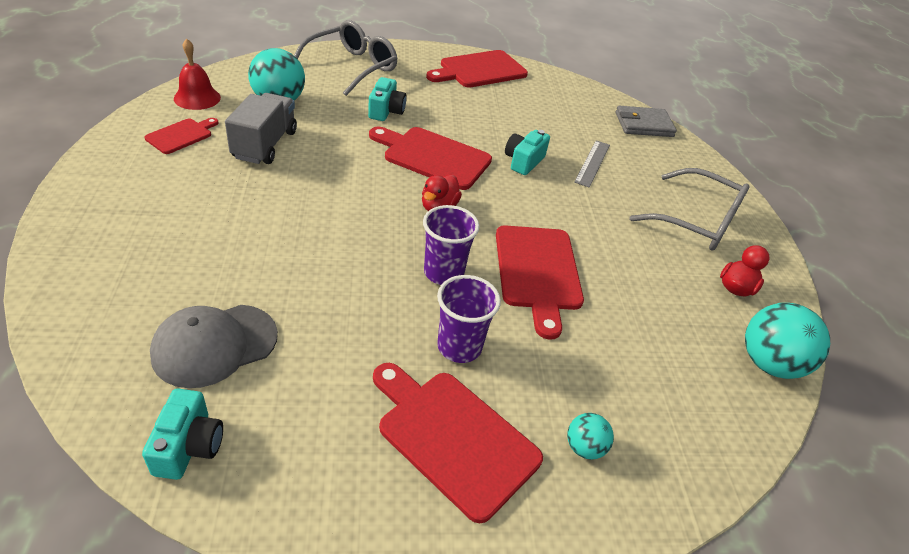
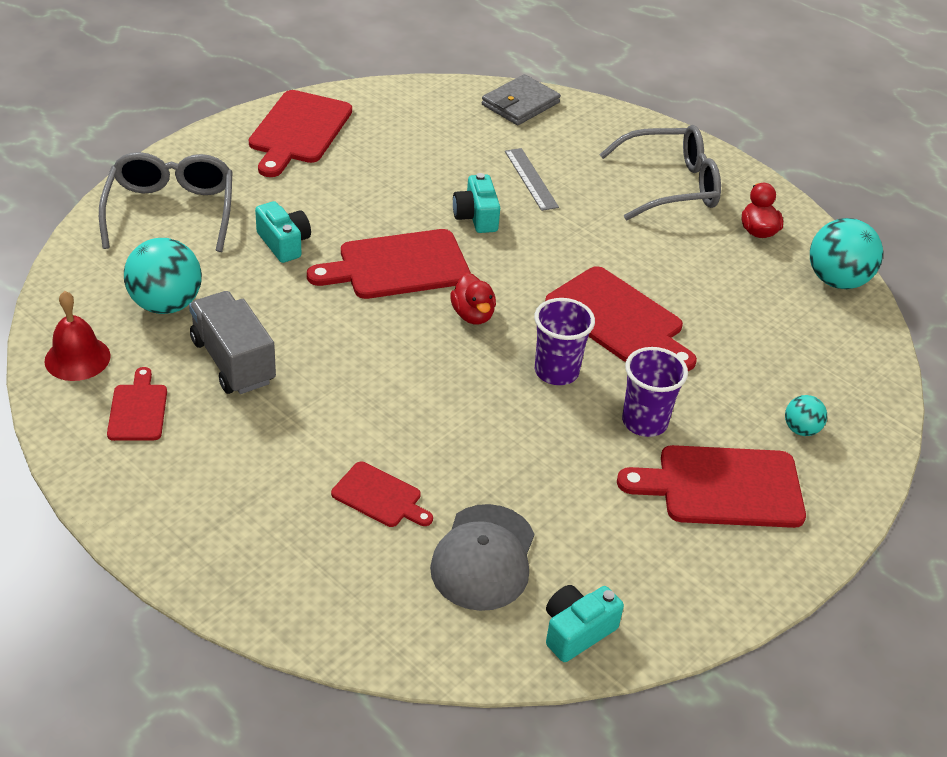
camera: 40 degrees left, 0 degrees up
(189, 446) = (577, 631): turquoise camera -> turquoise camera turned 90 degrees counterclockwise
(219, 262) = (380, 496): none -> red cutting board

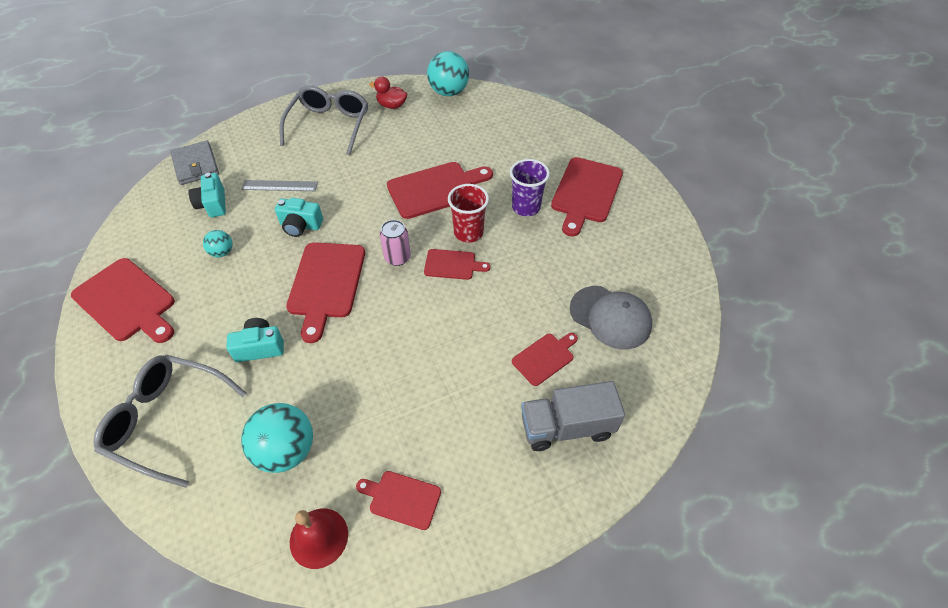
camera: 65 degrees left, 10 degrees up
(233, 361) = (377, 415): grey truck -> grey truck (566, 427)
(473, 315) = (397, 257): red duck -> pink can
(490, 370) = (452, 264): none -> red cutting board
(556, 372) = (468, 233): purple cup -> red cup
(577, 631) = (674, 290): turquoise camera -> turquoise camera (213, 204)
(801, 429) = (554, 148): turquoise ball -> turquoise ball (222, 252)

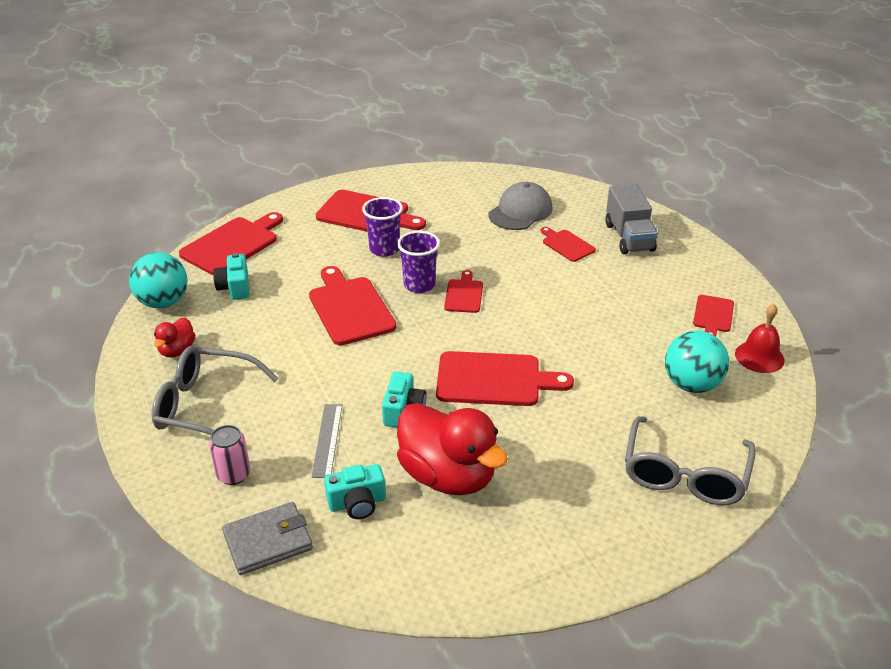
camera: 90 degrees left, 15 degrees down
(127, 301) = (534, 554): red cutting board -> red cutting board (232, 244)
(222, 252) = (448, 476): turquoise ball -> red duck
(260, 347) = (584, 419): turquoise camera -> turquoise camera (235, 287)
(397, 257) = (455, 331): pink can -> pink can (233, 474)
(468, 233) = (419, 285): red cup -> purple cup

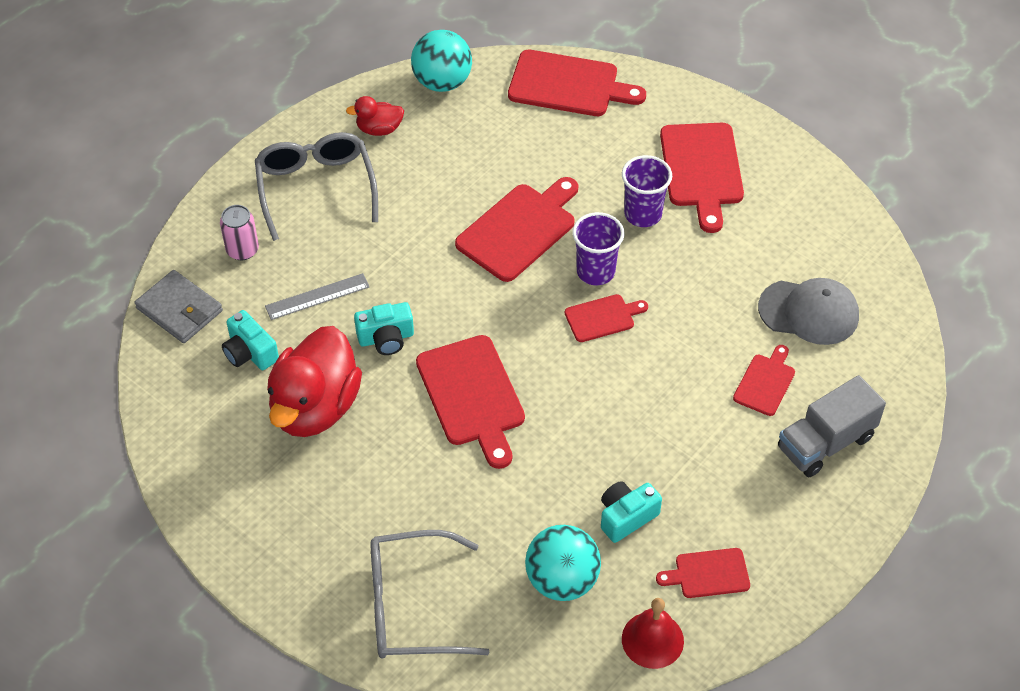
camera: 65 degrees right, 15 degrees up
(235, 287) = (498, 123): turquoise camera -> turquoise camera (626, 517)

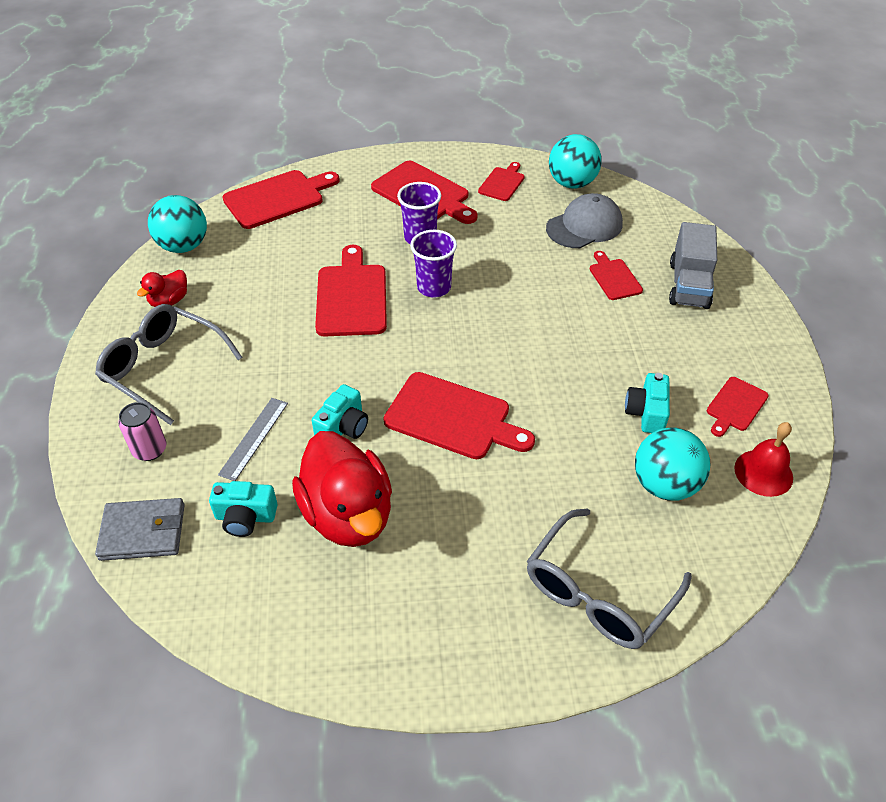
camera: 45 degrees left, 5 degrees down
(602, 317) = (473, 310): red cutting board -> red cutting board (502, 183)
(859, 259) = (572, 183): none -> turquoise ball

